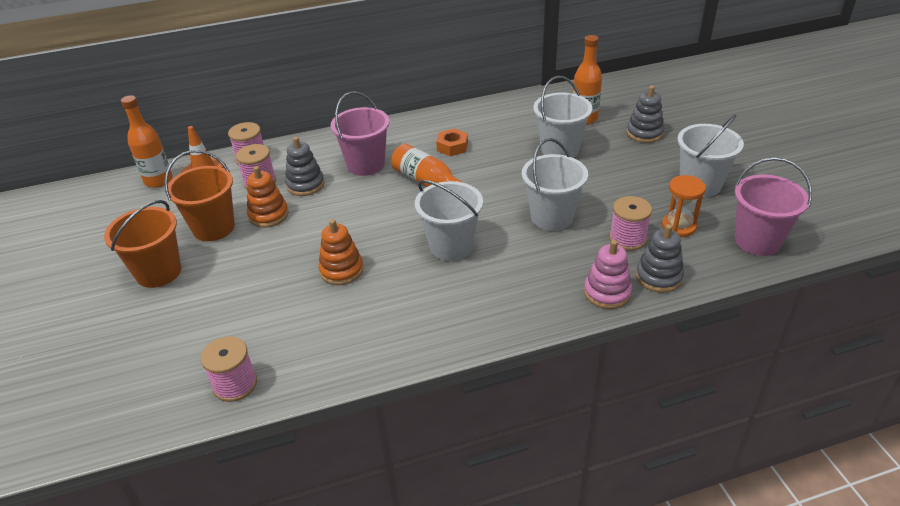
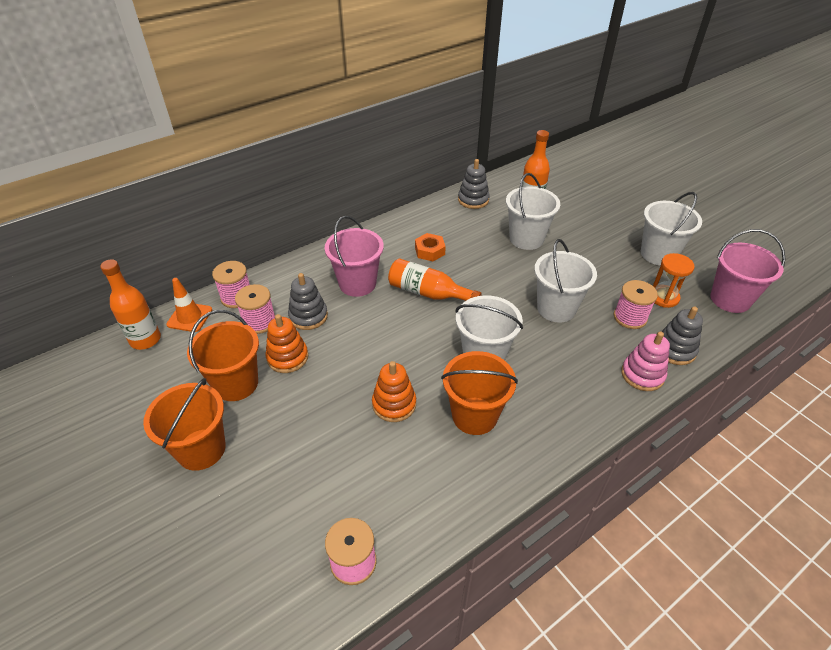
camera: 20 degrees left, 5 degrees up
(411, 294) = (474, 416): none -> orange bucket
(644, 133) = (587, 211): grey stacking toy -> grey stacking toy (473, 200)

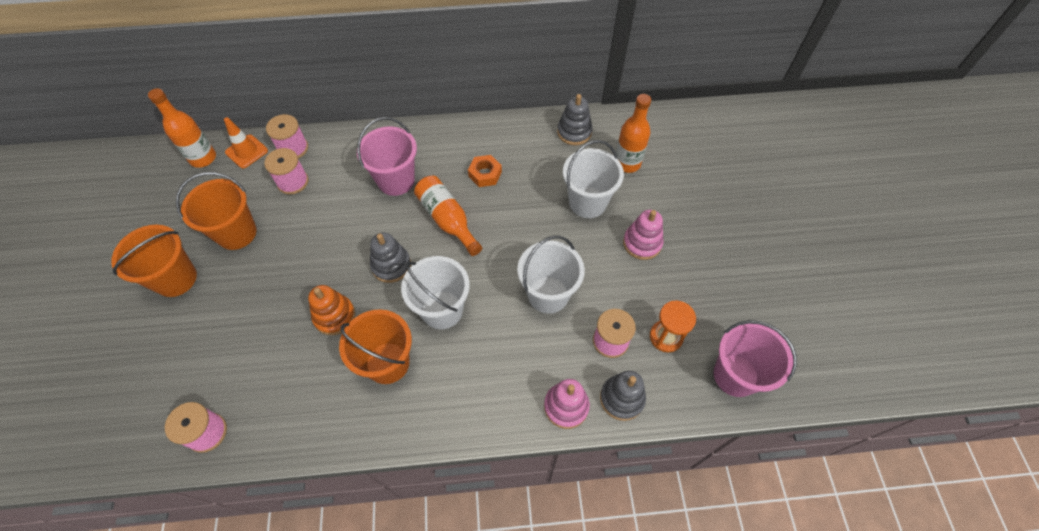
camera: 30 degrees right, 15 degrees up
(287, 357) = (289, 228): orange stacking toy -> none
(308, 316) = (333, 195): grey stacking toy -> grey stacking toy (391, 265)
(589, 248) = (642, 243): none -> pink stacking toy
(658, 254) = (708, 284): white bucket -> none

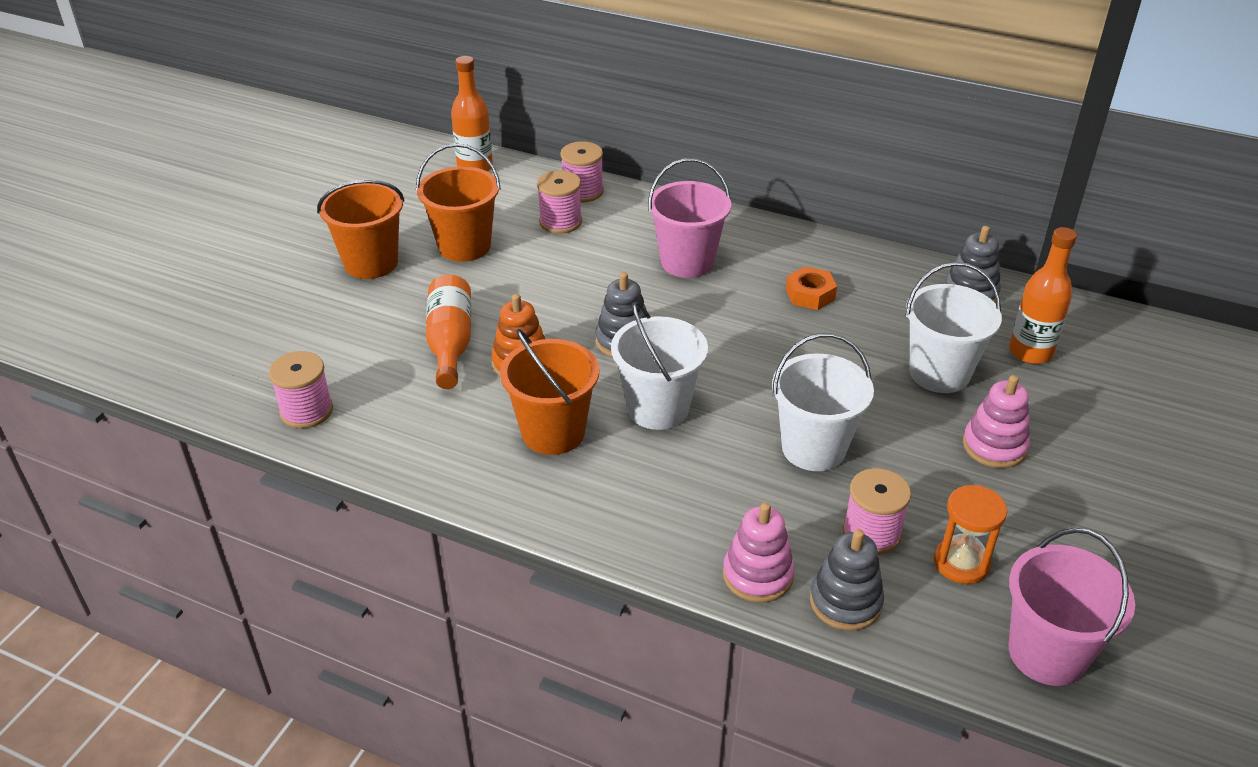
camera: 30 degrees right, 20 degrees down
(246, 151) = (527, 177): orange traffic cone -> none
(447, 220) = (727, 322): orange bottle -> orange bottle (450, 343)

